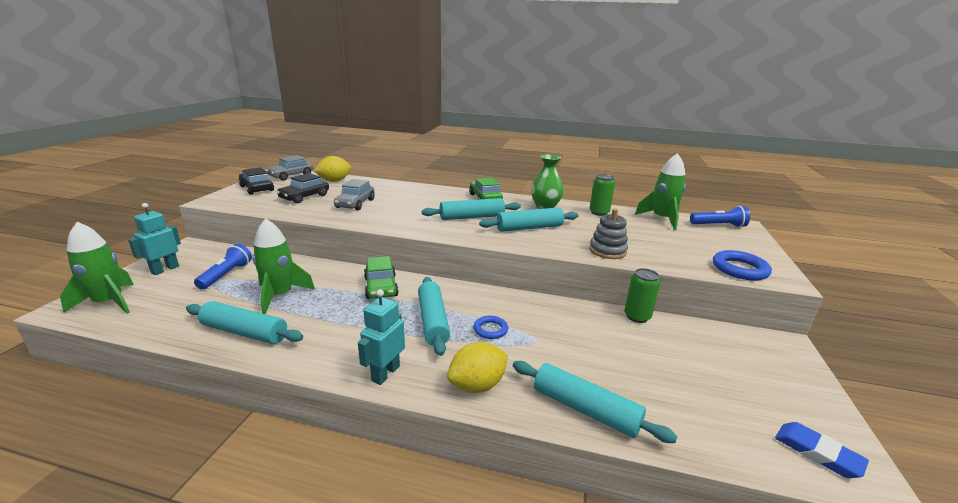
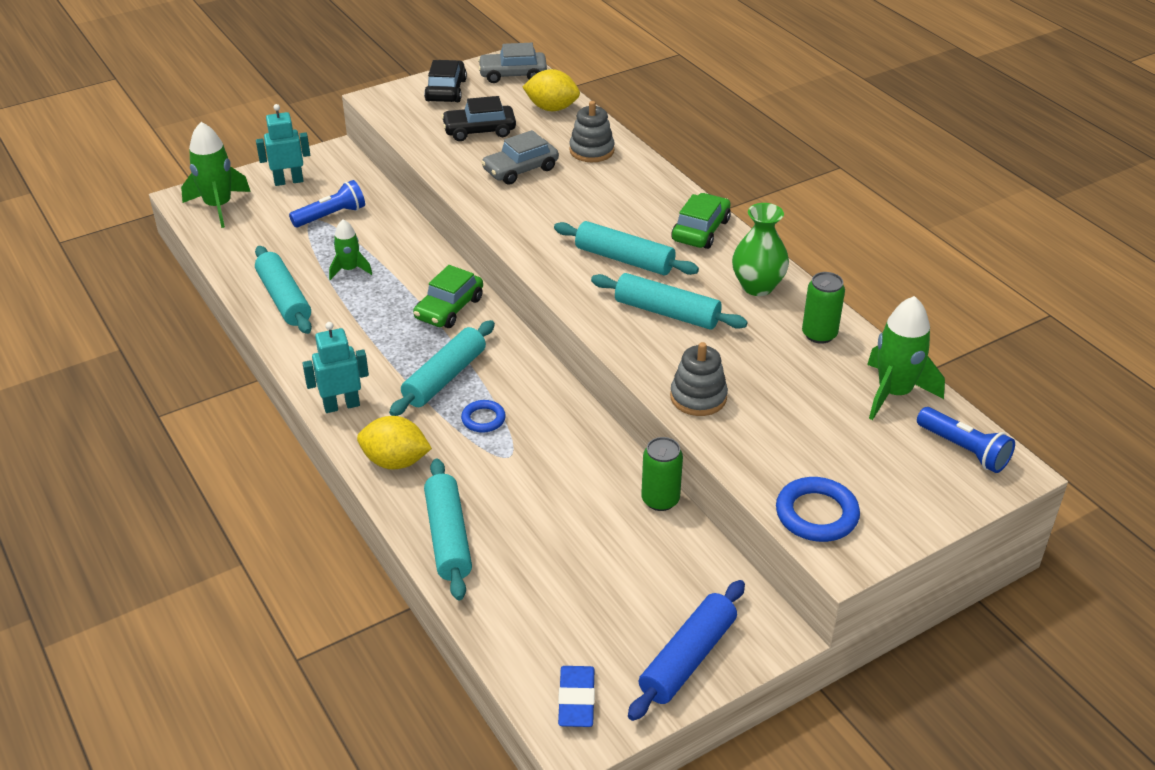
camera: 45 degrees right, 15 degrees up
(280, 295) = (349, 270): green rocket -> green rocket, size x0.59
(382, 188) = (591, 151): none -> grey stacking toy
(793, 382) = (687, 658): none -> blue rolling pin

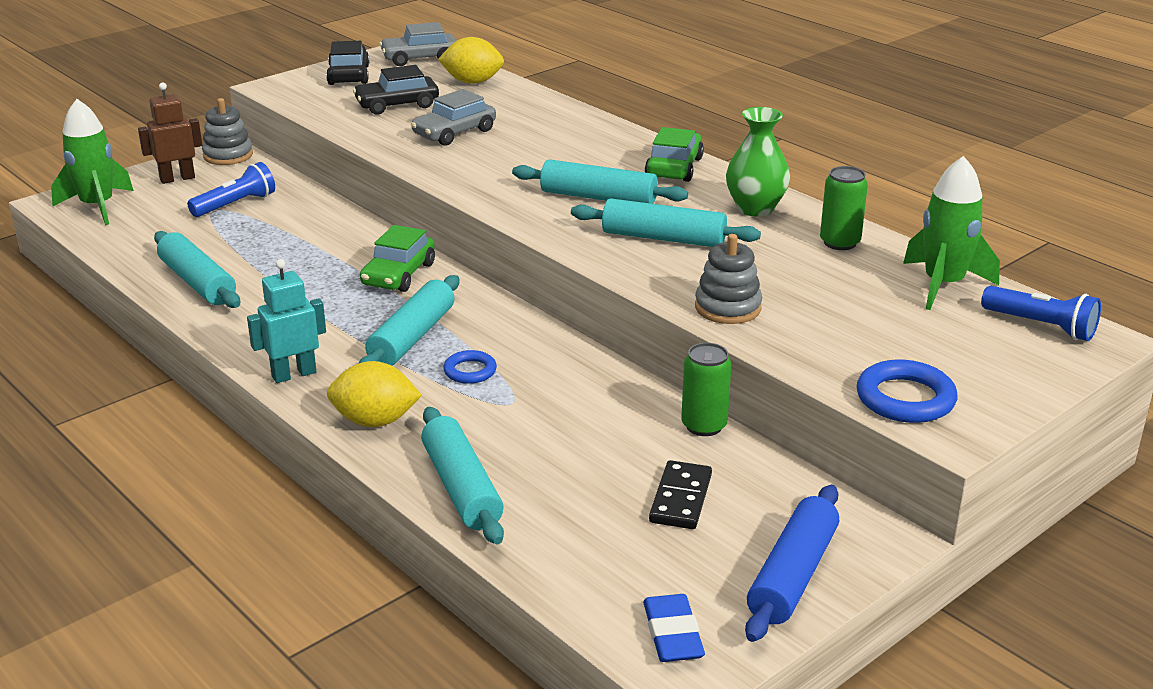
camera: 10 degrees left, 10 degrees down
(288, 181) = (177, 178): turquoise robot -> brown robot
(349, 270) = (270, 250): green rocket -> none
(591, 151) = (529, 112): grey stacking toy -> grey stacking toy (228, 155)
(620, 571) = (681, 498): none -> black domino

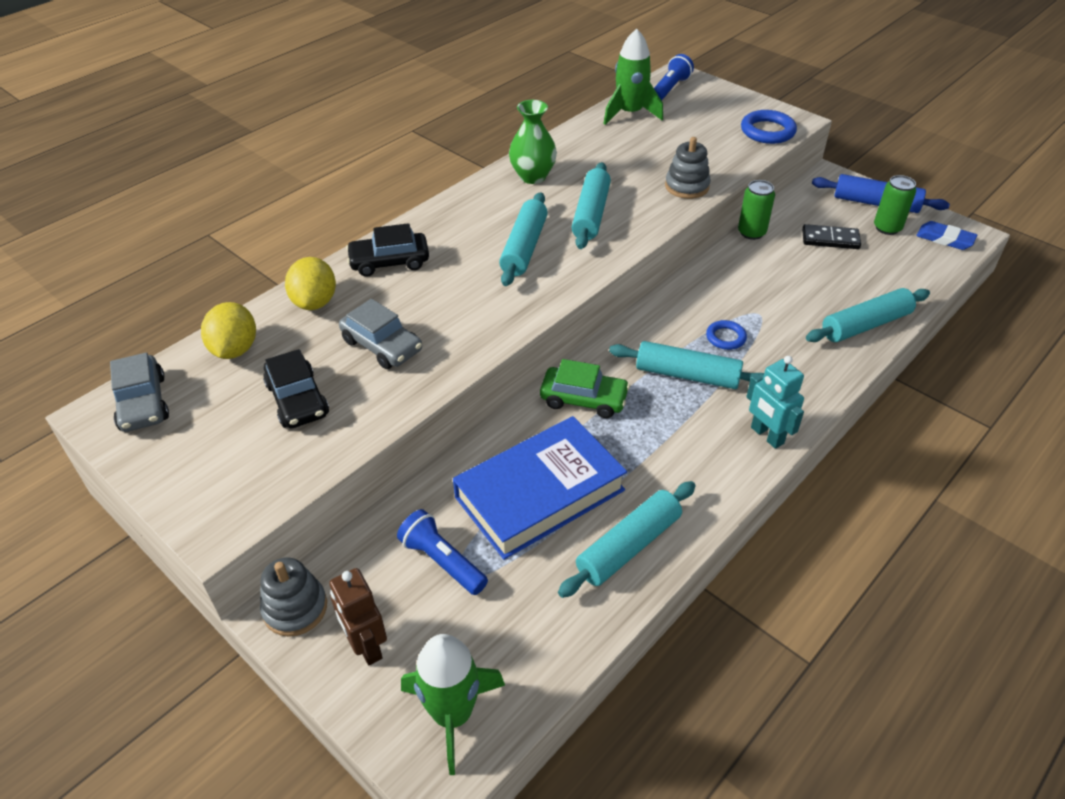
camera: 95 degrees left, 15 degrees up
(283, 246) = (540, 494): none -> blue book
(348, 75) = (189, 460): black car -> black car (389, 262)
(375, 421) = (810, 377): yellow lemon -> yellow lemon (315, 302)
(672, 634) = (945, 239): blue eraser -> blue eraser turned 45 degrees clockwise
(674, 167) = (460, 213): green car -> none
(840, 243) = (580, 145): green can -> green can (887, 228)

